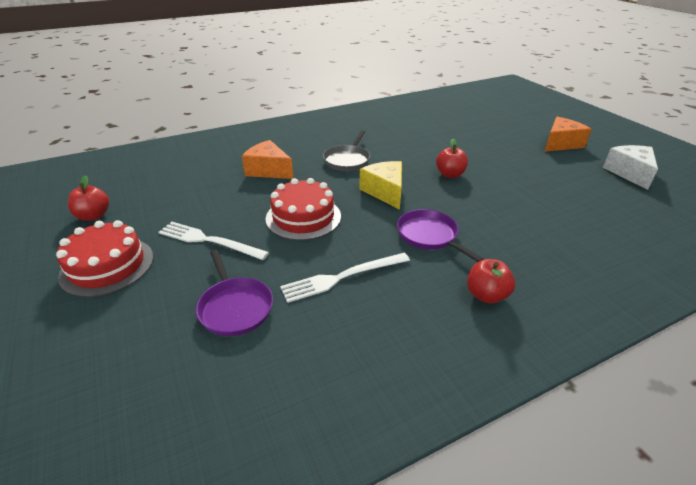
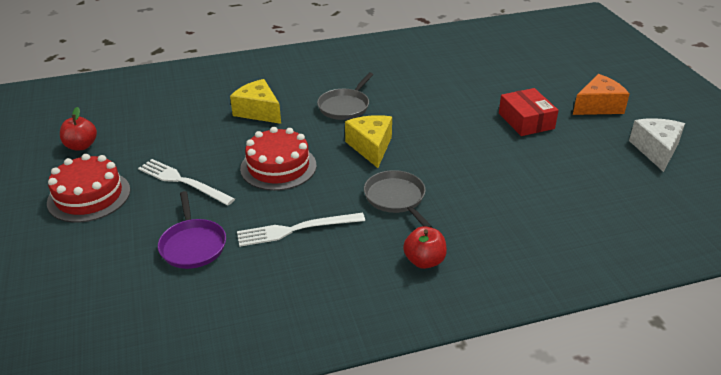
camera: 10 degrees right, 0 degrees up
(268, 170) = (258, 111): orange cheese -> yellow cheese
(429, 235) = (396, 198): purple pan -> grey pan
(450, 174) = (449, 133): red apple -> none
(509, 159) = (526, 121): none -> red box

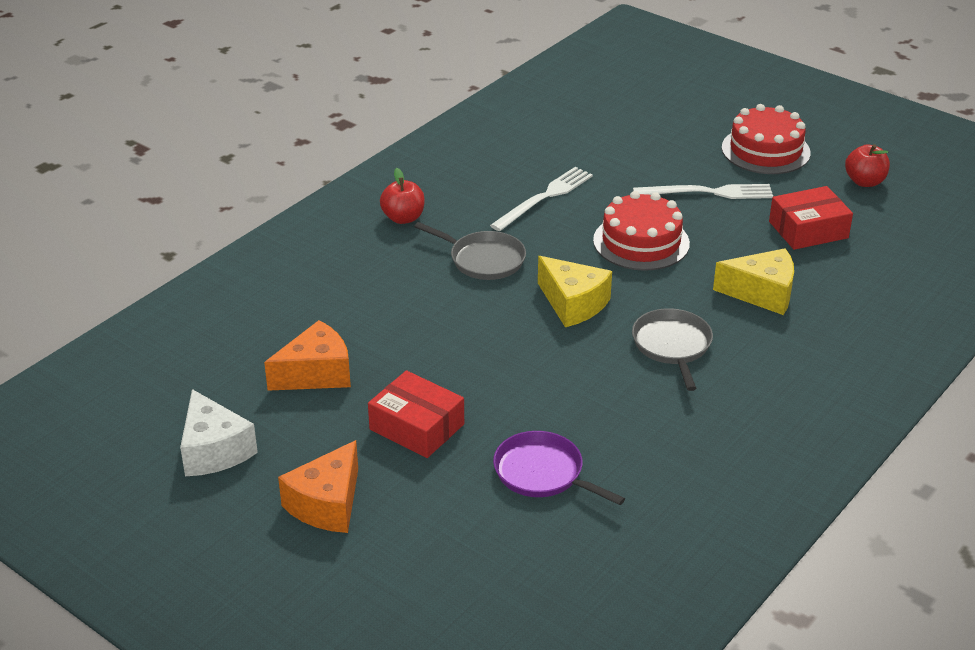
camera: 145 degrees right, 0 degrees up
(171, 132) = (808, 230): none -> red box
(193, 245) = (614, 154): purple pan -> purple pan (542, 473)
(570, 168) = (316, 373): none -> orange cheese

